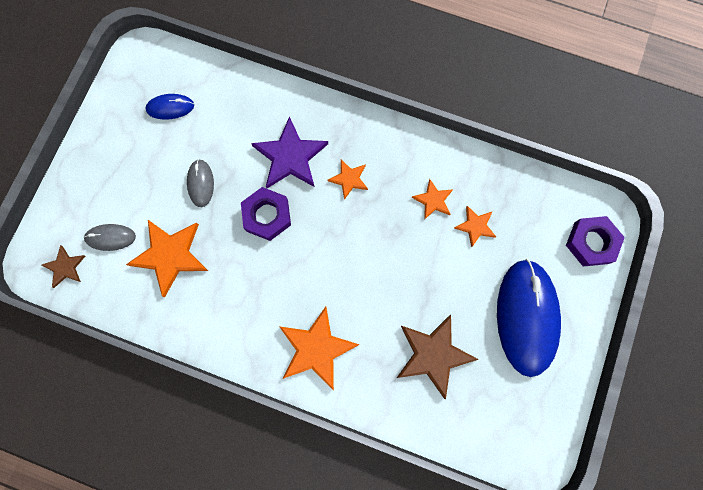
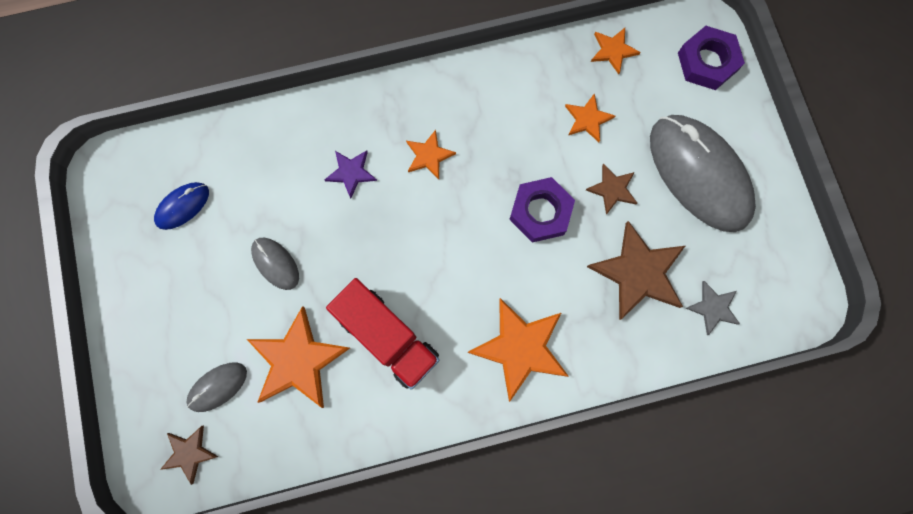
camera: 35 degrees left, 0 degrees up
(236, 280) = (388, 337): none -> red truck
(267, 215) = (371, 249): purple nut -> purple nut (540, 212)
(290, 156) = (351, 172): purple star -> purple star, size x0.54
(433, 200) = (528, 121): orange star -> orange star (613, 51)
(457, 286) = (612, 189): none -> brown star
(468, 415) = (713, 308): none -> grey star
(526, 317) = (699, 174): blue mouse -> grey mouse

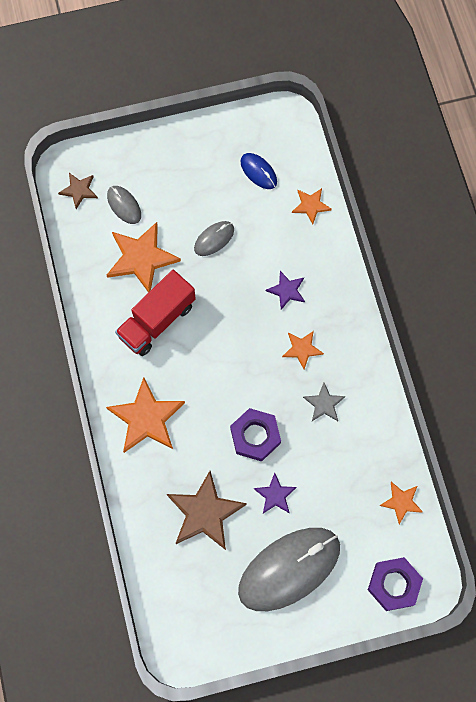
camera: 90 degrees right, 5 degrees down
(587, 119) = (337, 477): orange star -> orange star (311, 205)
(612, 189) = (275, 495): brown star -> purple star
(713, 308) = (175, 572): grey star -> grey star (324, 404)

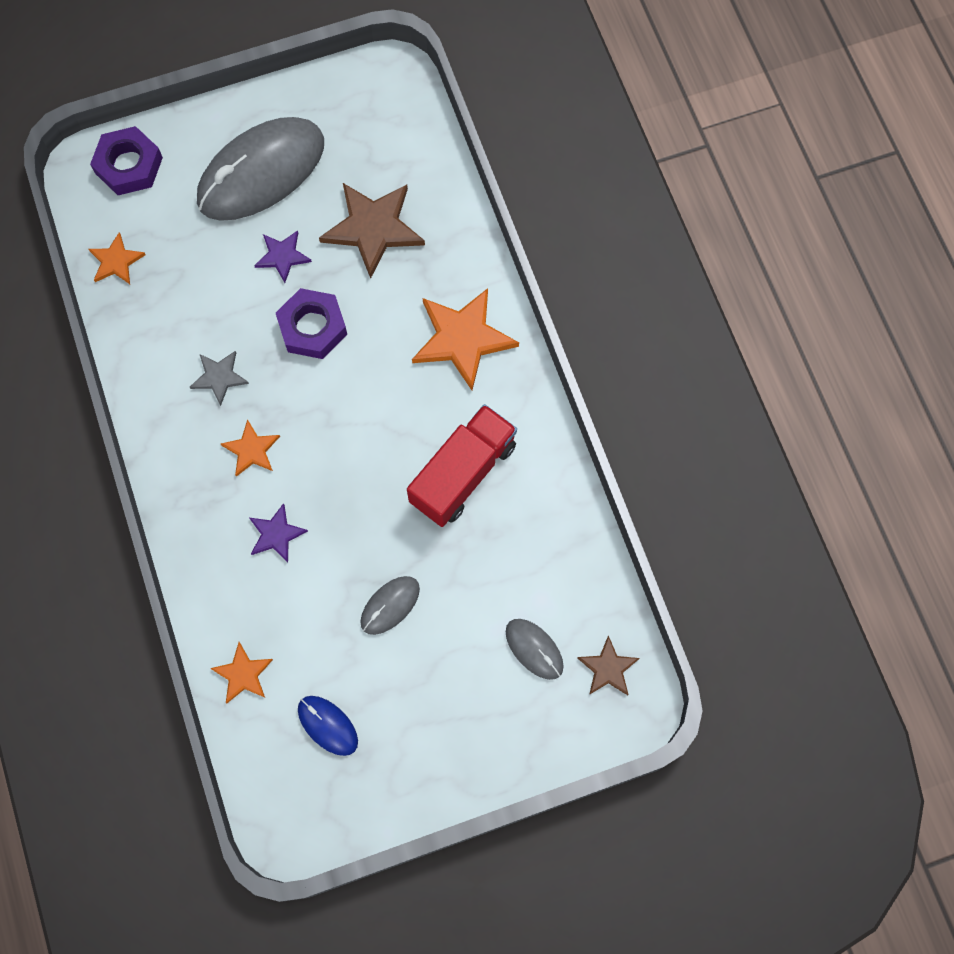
camera: 175 degrees right, 0 degrees up
(141, 258) = (497, 566): orange star -> none

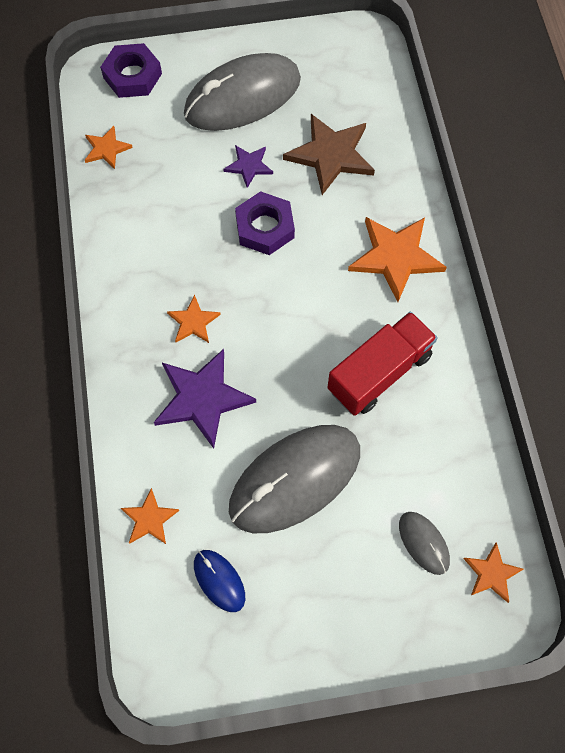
camera: 10 degrees right, 5 degrees down
(219, 377) = (176, 256): grey star -> none
(276, 534) = (202, 398): purple star -> purple star, size x1.86
(390, 605) = (295, 479): grey mouse -> grey mouse, size x2.21
(608, 668) = (492, 574): brown star -> orange star

